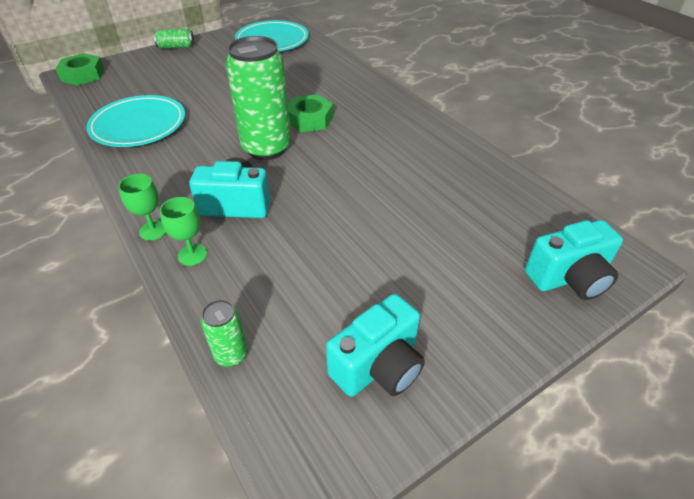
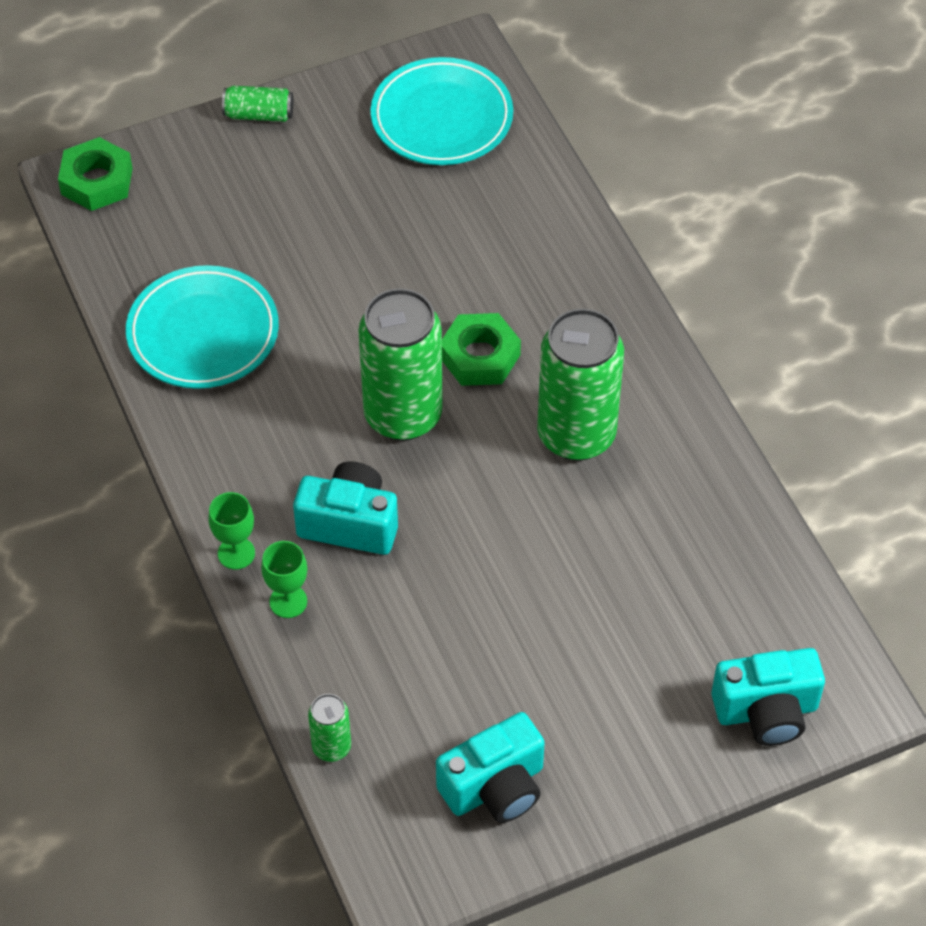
camera: 10 degrees right, 10 degrees up
(377, 146) = (576, 435): none -> green can

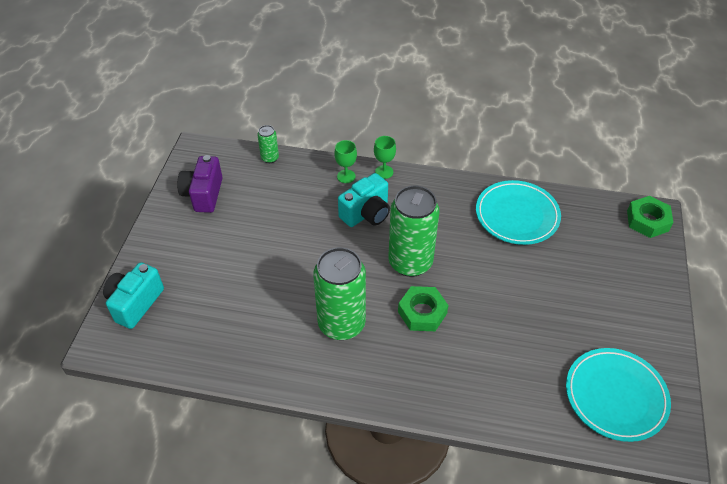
camera: 125 degrees right, 5 degrees down
(259, 114) = (665, 308): green can -> none
(495, 787) = (203, 194): turquoise camera -> purple camera

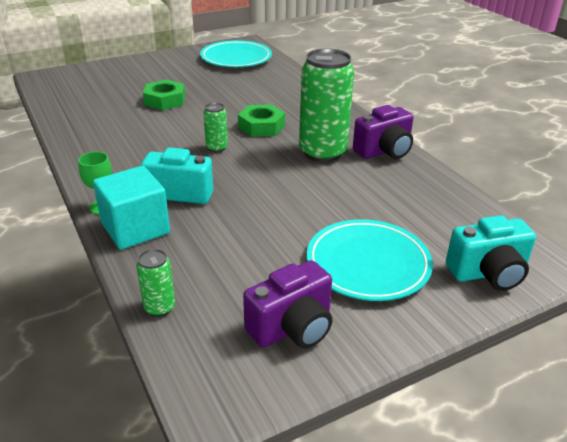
camera: 130 degrees left, 15 degrees down
(303, 369) = (384, 151): none -> purple camera
(346, 176) = (135, 228): green goblet -> turquoise cube
(410, 262) = (216, 148): green can -> green can, size x0.46
(517, 215) = (100, 122): turquoise plate -> turquoise plate (368, 264)
(647, 221) = (53, 77): green nut -> green nut (165, 100)

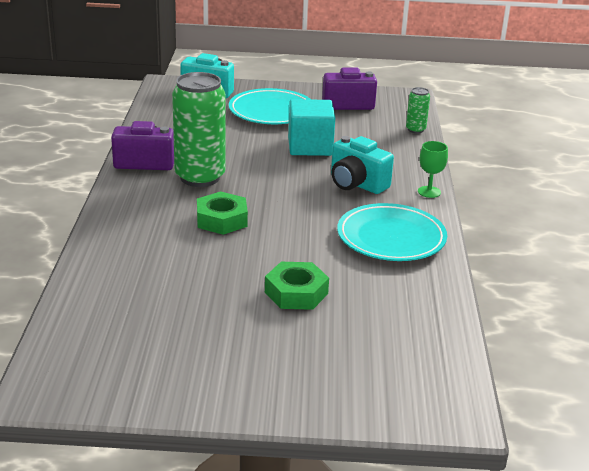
camera: 150 degrees left, 5 degrees down
(135, 228) = (409, 170): turquoise cube -> turquoise cube (310, 146)
(216, 148) = (291, 211): green can -> none
(236, 58) = (112, 349): turquoise plate -> turquoise plate (391, 238)

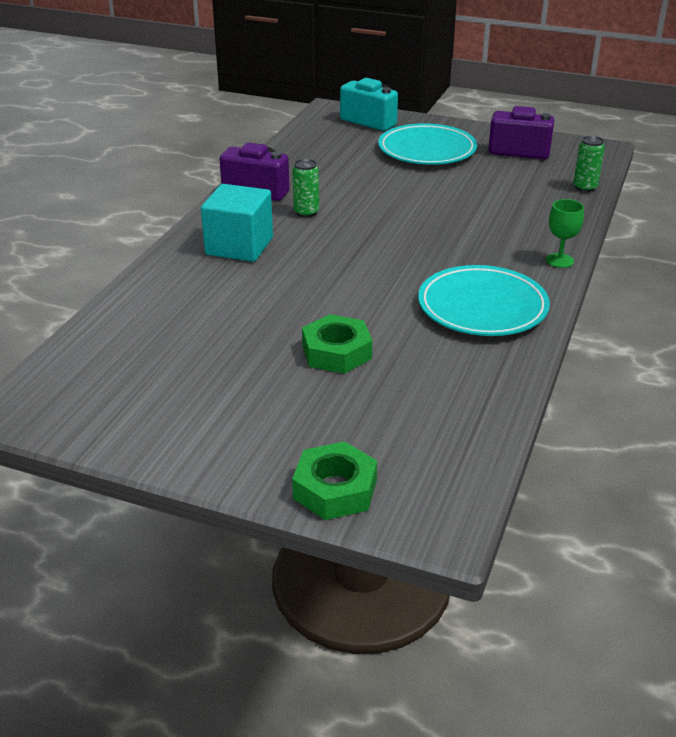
camera: 20 degrees right, 5 degrees up
(200, 177) = (306, 212): green can -> green can, size x0.46
(221, 220) = (302, 261): green nut -> green nut (335, 489)
(310, 146) = (448, 193): turquoise cube -> turquoise cube (239, 246)
(356, 184) = (477, 241): turquoise camera -> none

